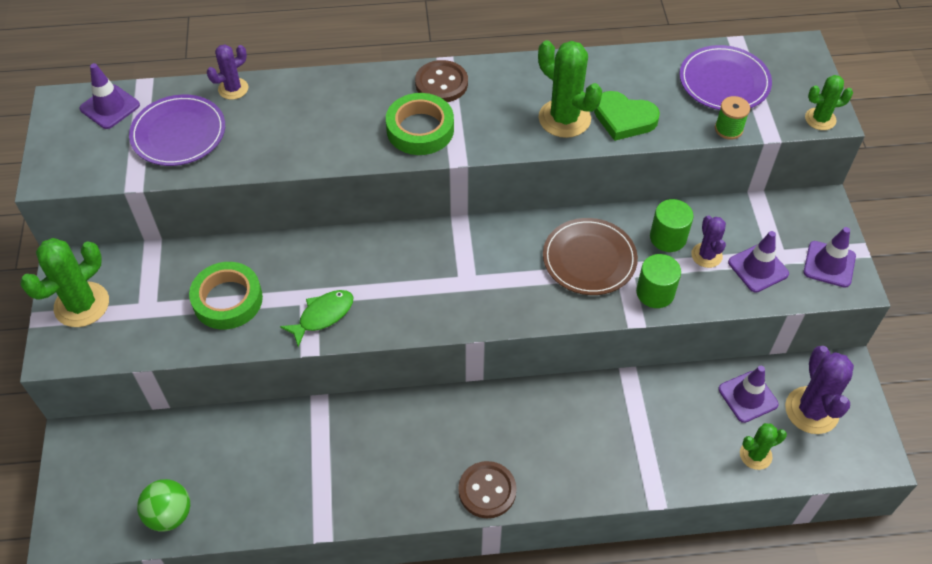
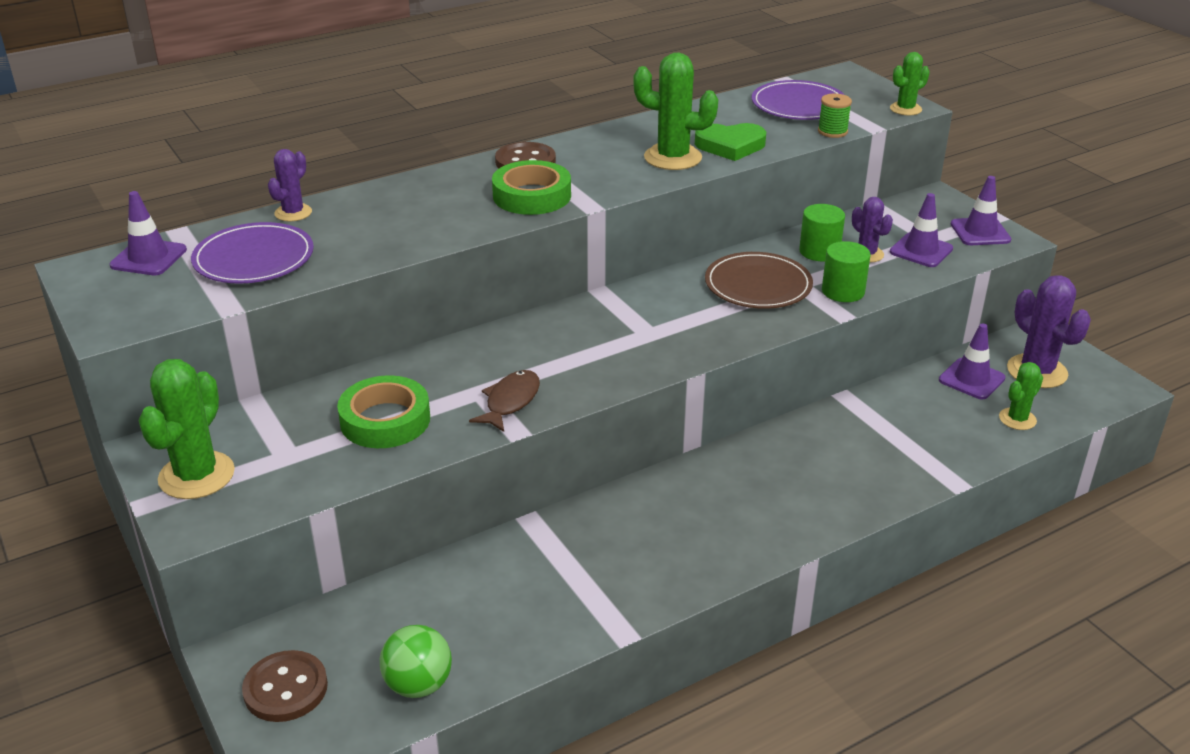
camera: 25 degrees left, 20 degrees down
(323, 315) = (510, 401): green fish -> brown fish
(487, 490) = (780, 533): brown button -> brown button (285, 688)

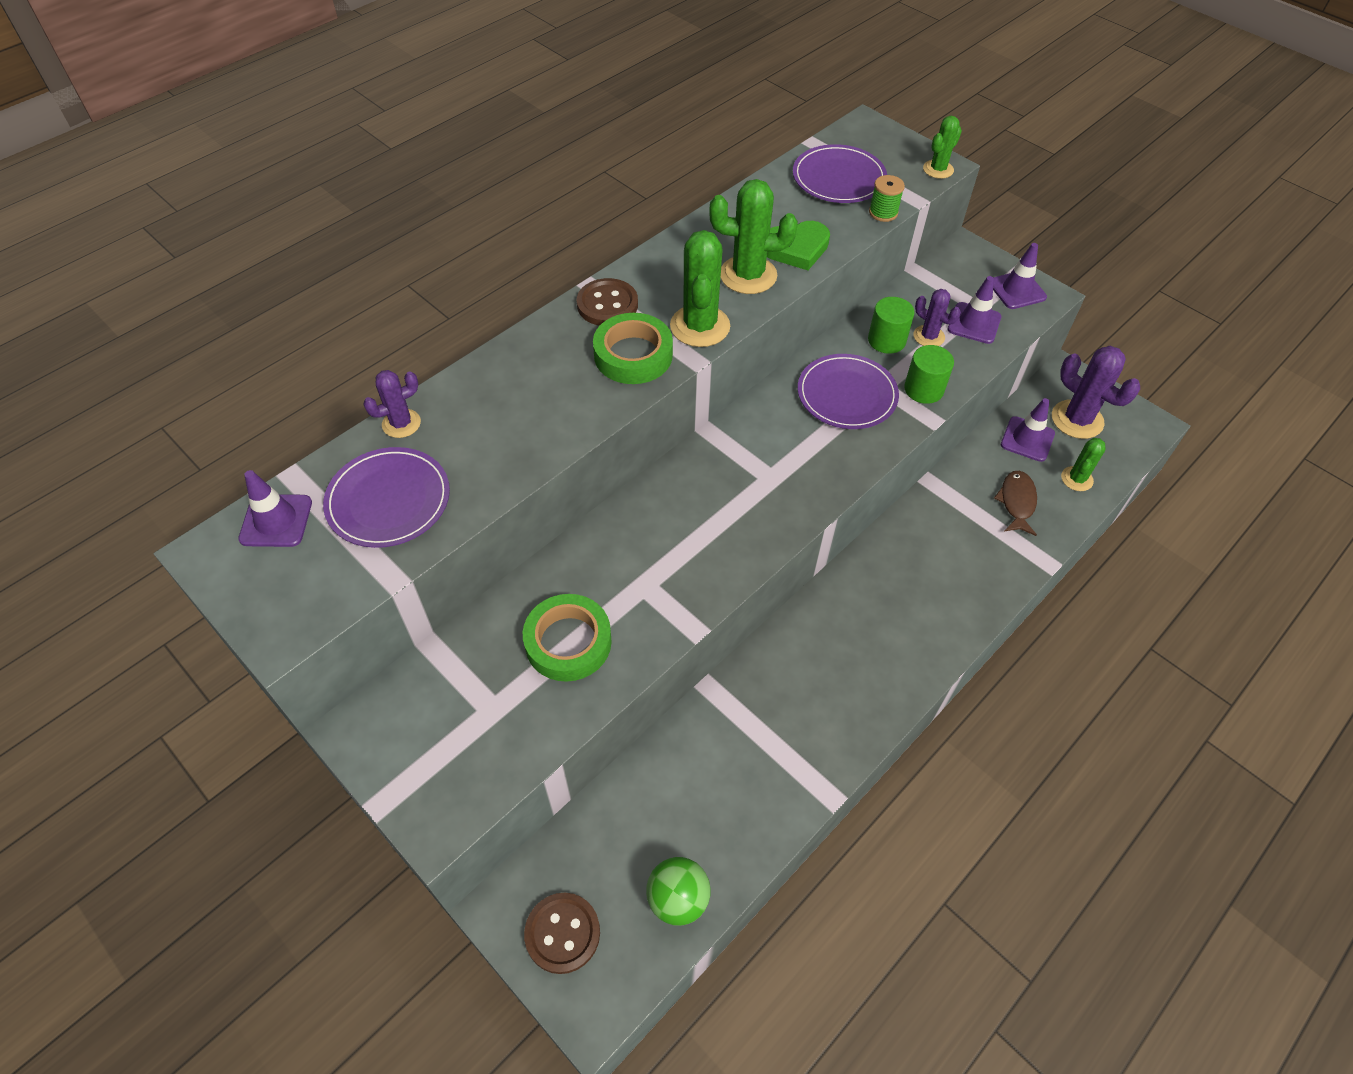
camera: 15 degrees left, 20 degrees up
(196, 475) = (414, 755): green cactus -> green cactus (700, 326)
(293, 213) = (401, 423): purple cactus -> purple cactus turned 45 degrees clockwise
(510, 401) = (676, 592): brown fish -> brown fish (1016, 502)
(758, 285) = (847, 394): brown plate -> purple plate

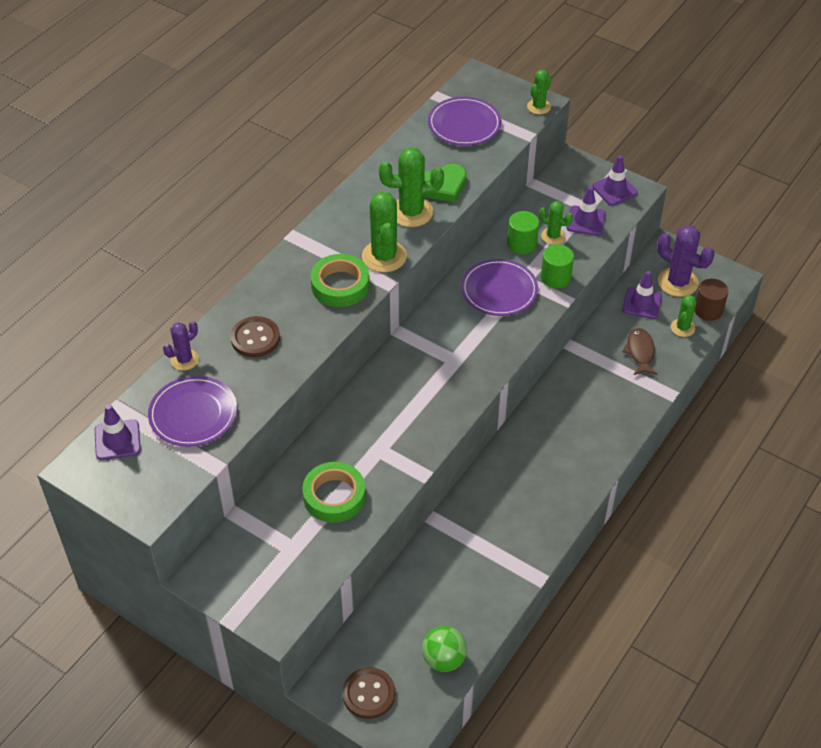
camera: 10 degrees left, 5 degrees down
(607, 304) = (311, 250): brown button -> brown button (255, 338)
(883, 213) = (503, 148): green spool -> none
(928, 336) = (553, 236): purple cactus -> green cactus
(1113, 461) = (708, 310): none -> brown cylinder

